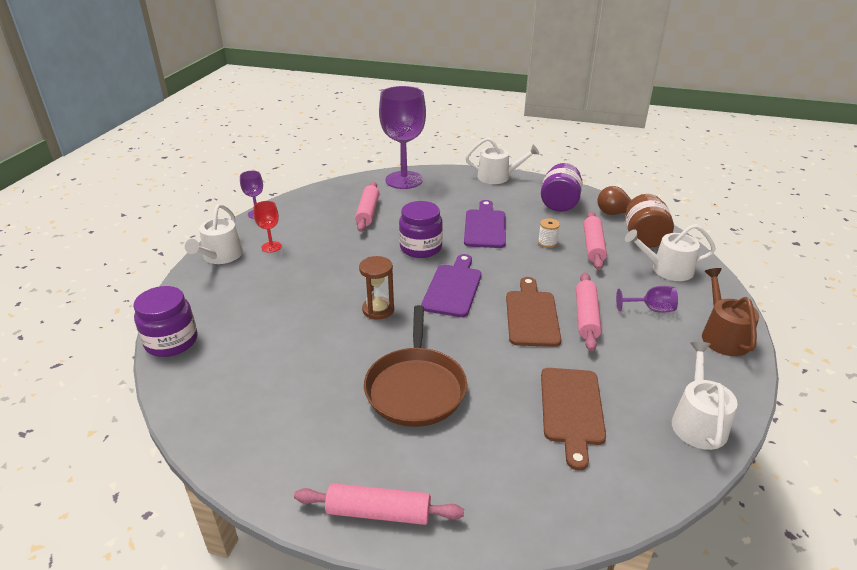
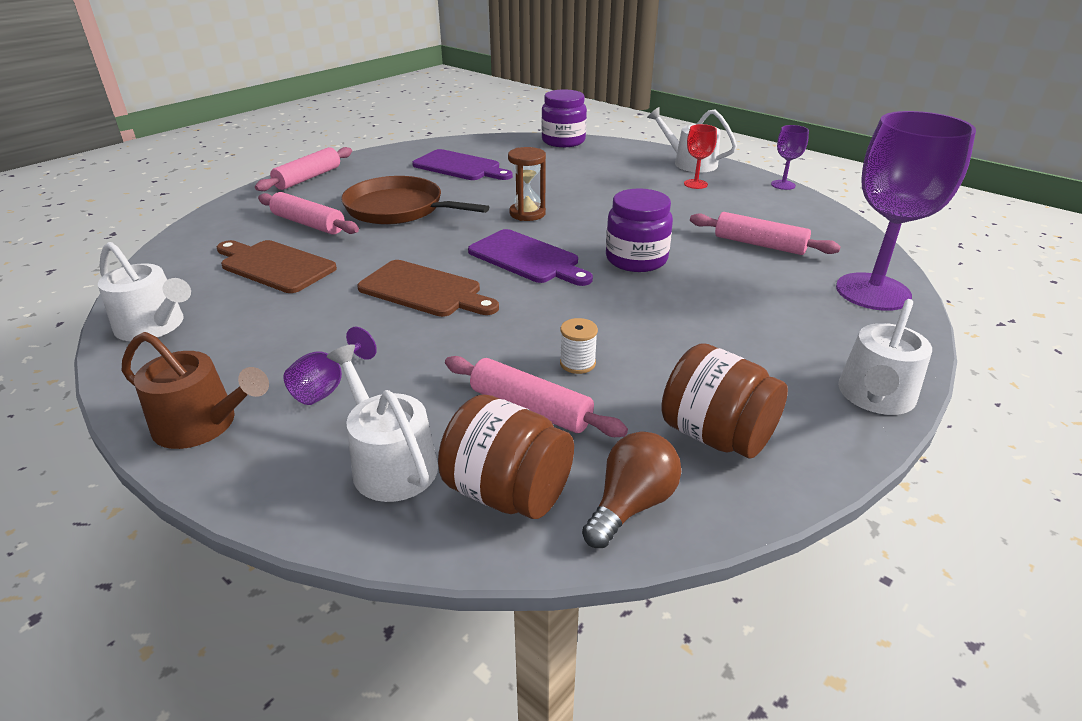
camera: 115 degrees right, 0 degrees up
(485, 227) = (666, 321): purple cutting board -> purple cutting board (460, 167)
(559, 203) = (716, 435): purple jar -> brown jar
(586, 317) = (378, 326): pink rolling pin -> pink rolling pin (308, 224)
(667, 269) = (390, 462): white watering can -> white watering can turned 60 degrees counterclockwise

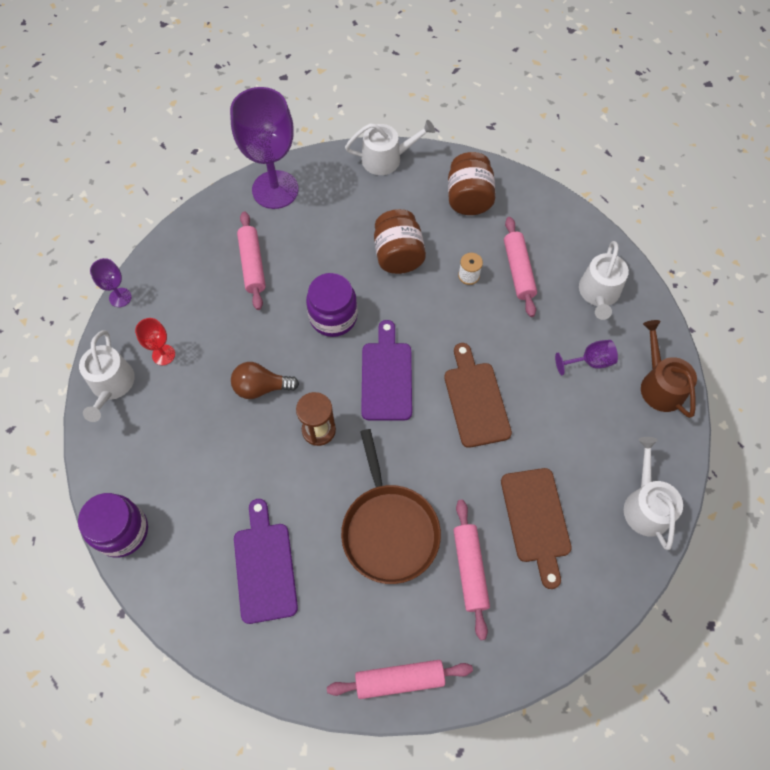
camera: 130 degrees left, 30 degrees up
(507, 492) = (569, 244): brown jar -> brown jar (398, 255)
(631, 505) = (535, 204): brown light bulb -> brown light bulb (261, 387)

